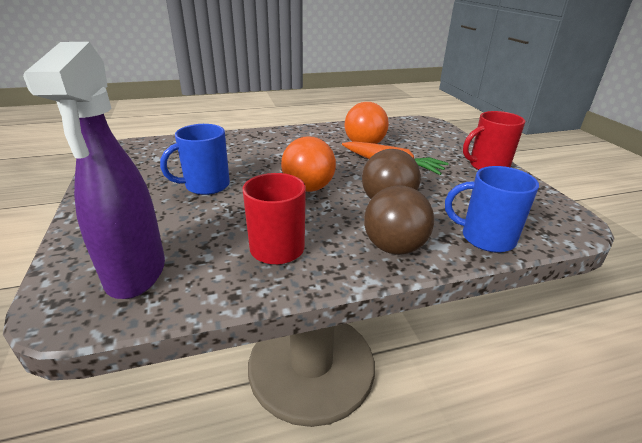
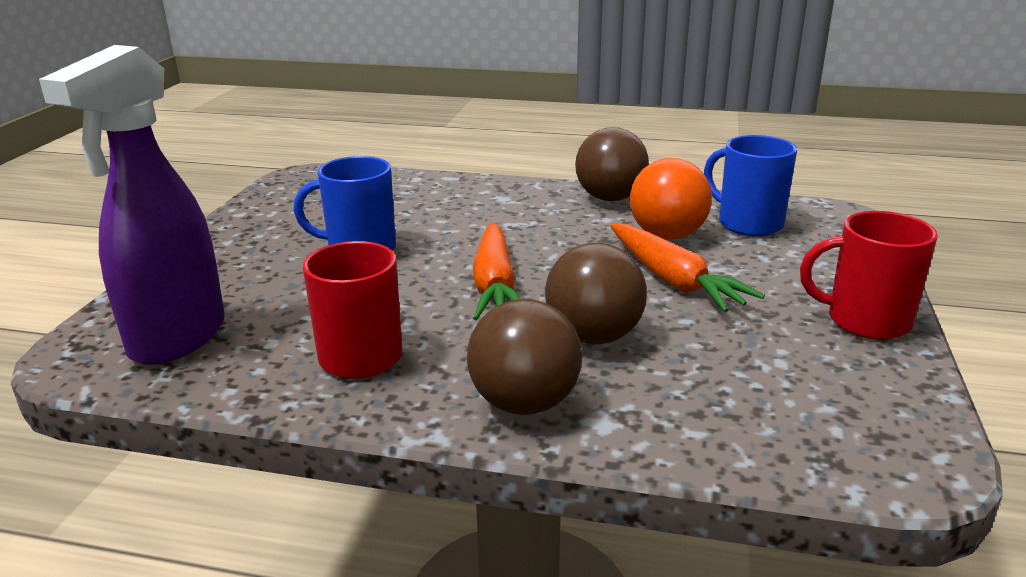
camera: 30 degrees right, 5 degrees down
(308, 188) = (495, 285): orange ball -> orange carrot
(317, 131) = (610, 198): none -> brown ball
(485, 238) = (696, 435): blue mug -> blue mug (748, 223)

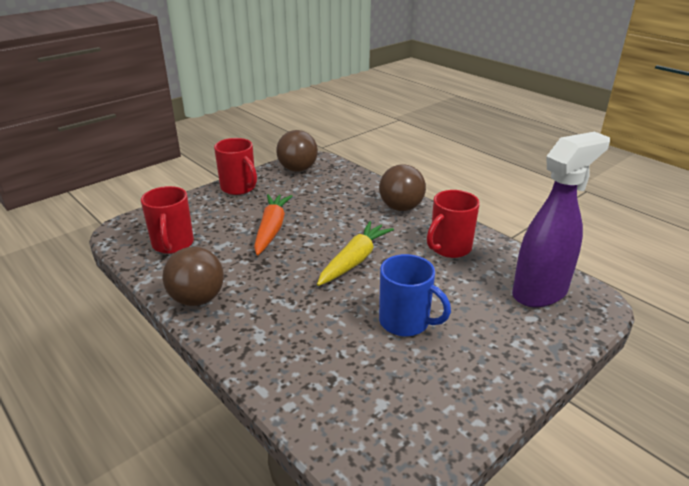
camera: 145 degrees left, 5 degrees up
(495, 285) = (354, 260): orange carrot -> yellow carrot
(593, 336) = (345, 219): brown ball -> brown ball (298, 169)
(667, 235) = (225, 254): orange ball -> none
(748, 223) = (173, 244): blue mug -> red mug

